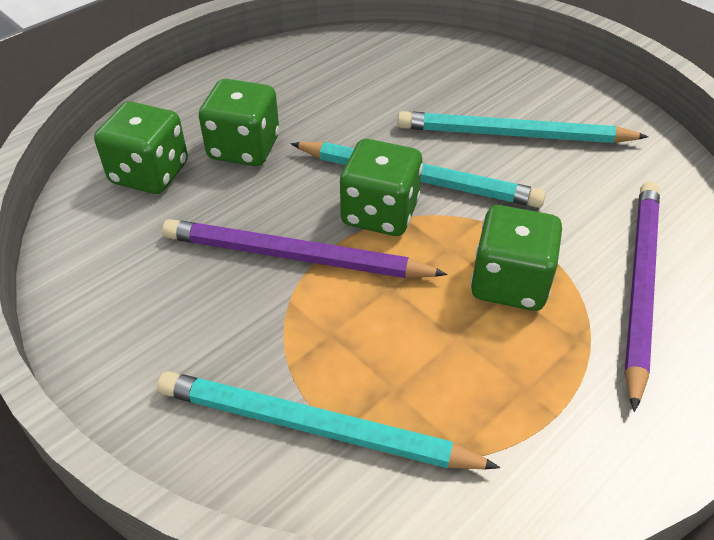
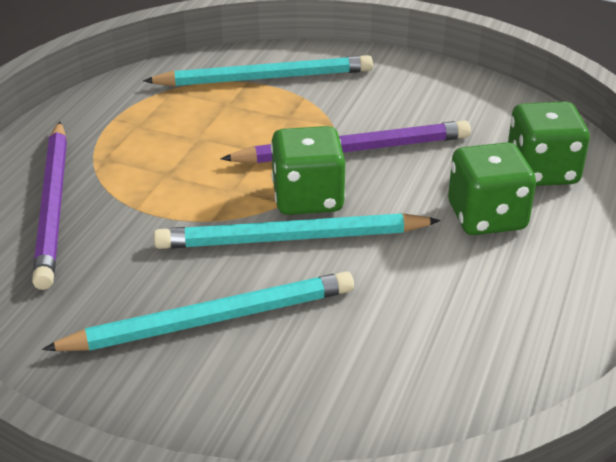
camera: 155 degrees right, 10 degrees down
(510, 283) = (167, 179): green dice -> none

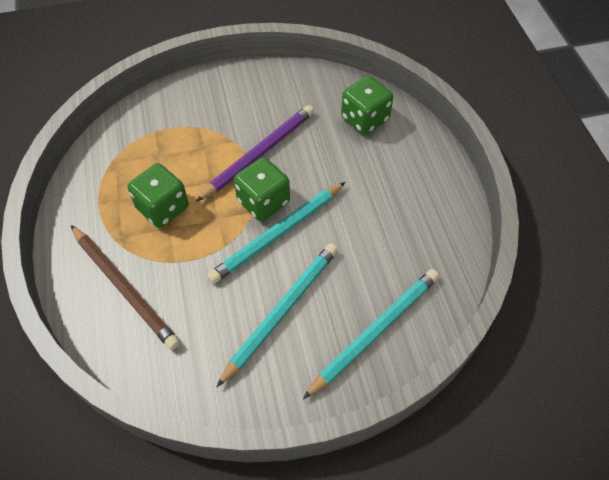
camera: 35 degrees left, 20 degrees up
(54, 205) = (124, 287): purple pencil -> brown pencil
(264, 78) = (163, 123): turquoise pencil -> turquoise pencil (374, 331)
(487, 217) = (361, 165): green dice -> green dice (163, 208)

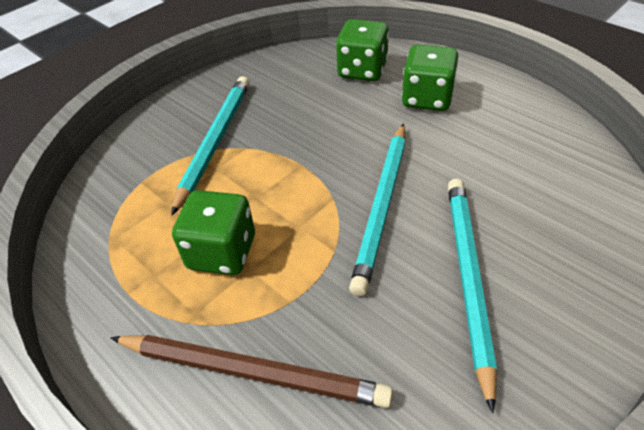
camera: 30 degrees left, 10 degrees down
(259, 154) = (285, 145): purple pencil -> none
(263, 202) = (335, 185): green dice -> green dice (427, 98)
(374, 331) = (579, 238): turquoise pencil -> turquoise pencil (215, 142)

